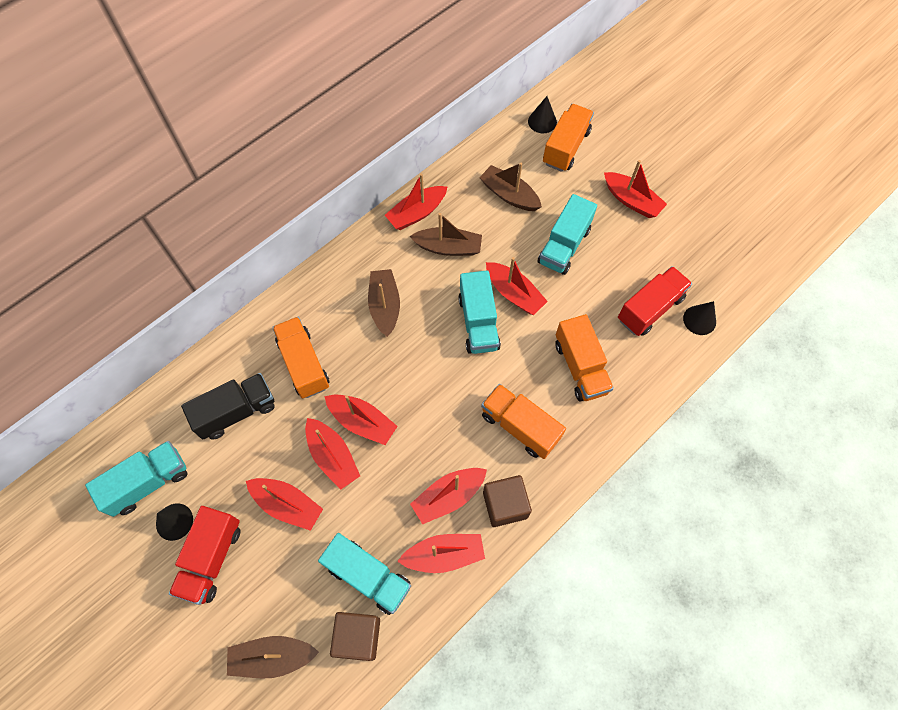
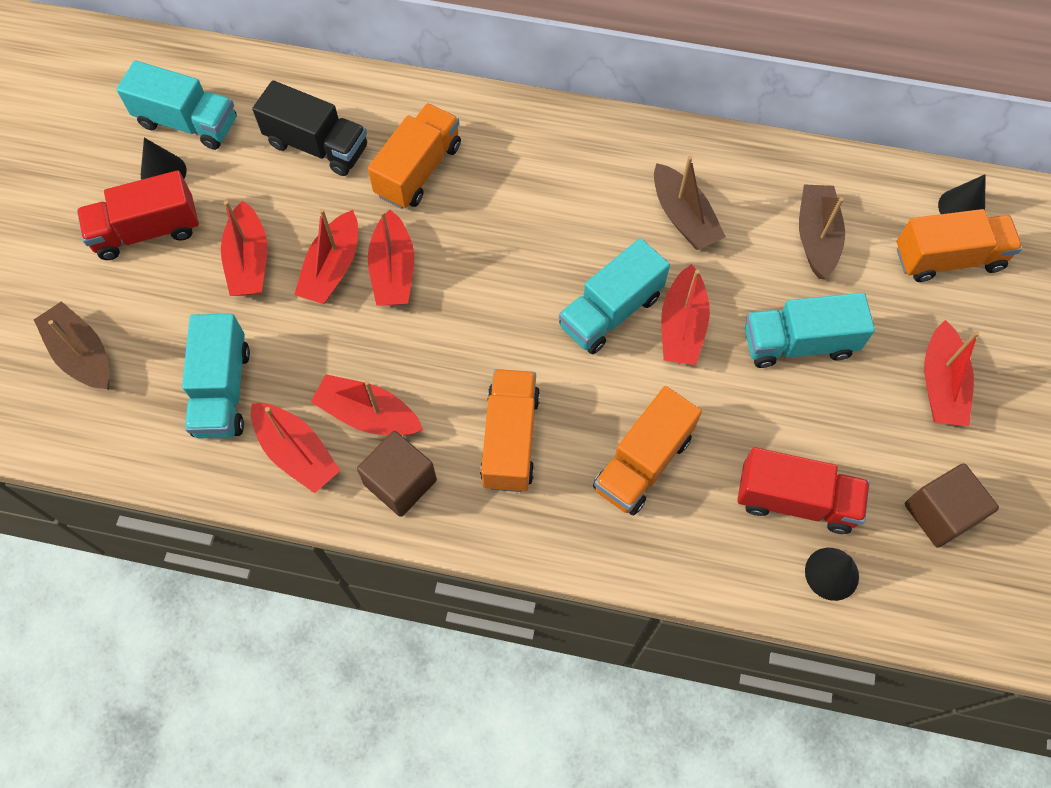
camera: 55 degrees right, 0 degrees up
(358, 636) = (151, 422): brown cube -> brown cube (940, 513)
(385, 306) = (551, 201): brown boat -> none
(417, 213) = (700, 156): red boat -> none

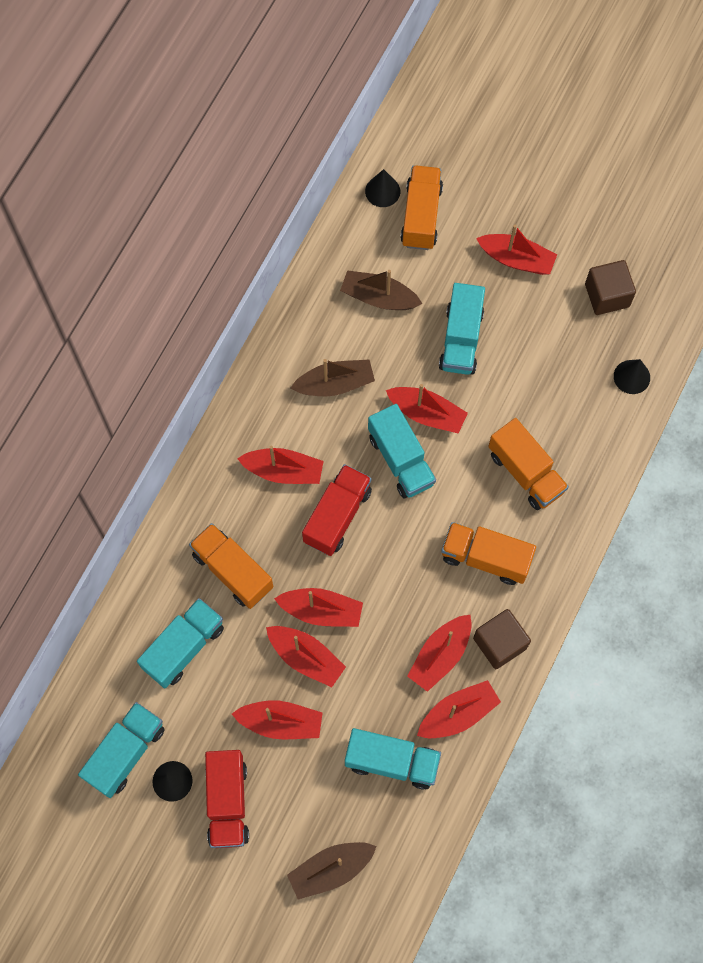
camera: 75 degrees left, 5 degrees up
(317, 146) = (184, 647): black truck -> turquoise truck
(555, 191) = (283, 471): none -> red boat
(795, 500) = (576, 382): red truck -> red truck (337, 516)

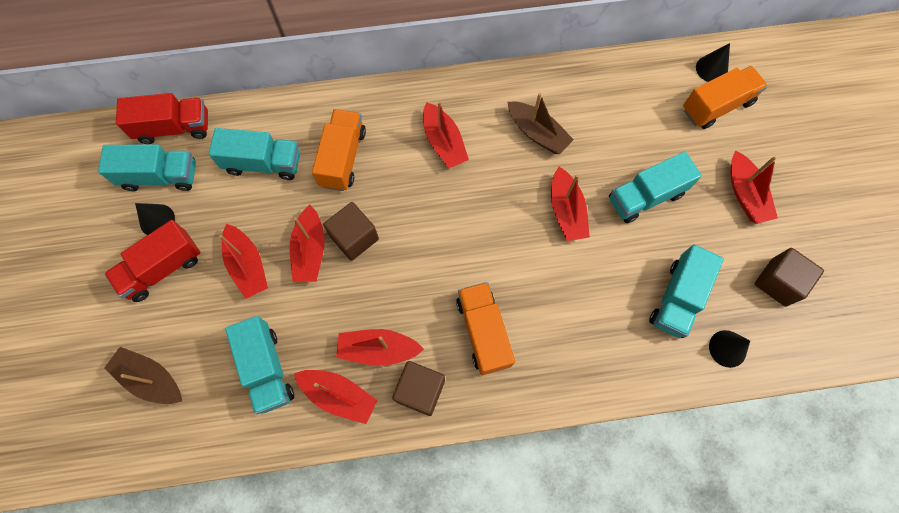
camera: 55 degrees right, 0 degrees up
(321, 611) = (354, 238): red boat -> brown cube
(337, 516) = (437, 201): red truck -> red truck (174, 128)
(379, 297) = (628, 119): brown boat -> none
(401, 460) = (515, 216): turquoise truck -> turquoise truck (677, 298)
(525, 472) = (578, 316): orange truck -> none

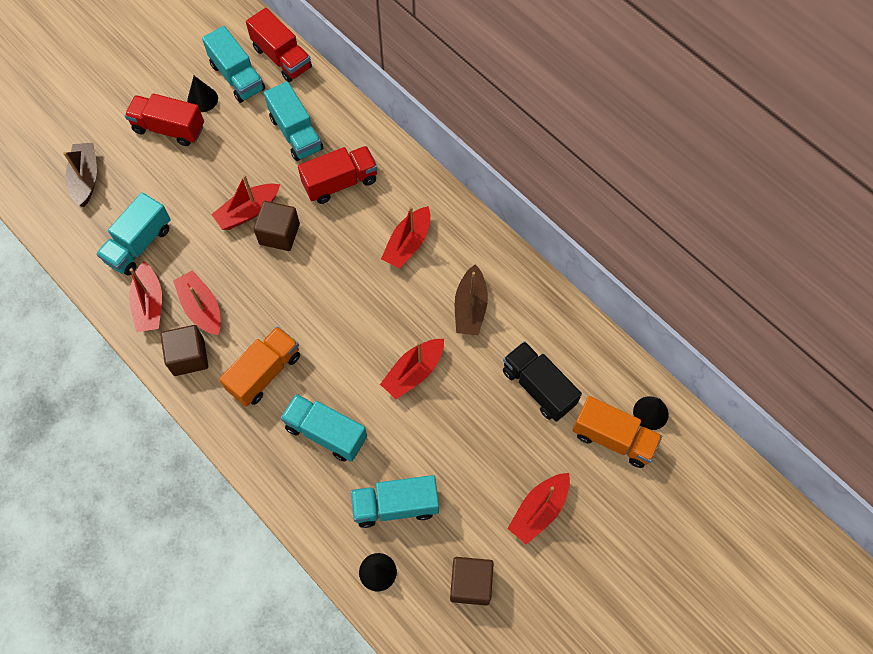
camera: 55 degrees right, 5 degrees down
(247, 265) = (208, 179): red boat -> none
(343, 158) = (340, 183): orange truck -> red truck
(641, 129) = (538, 387): none -> black truck
(645, 196) = (474, 428): turquoise truck -> turquoise truck (326, 433)

